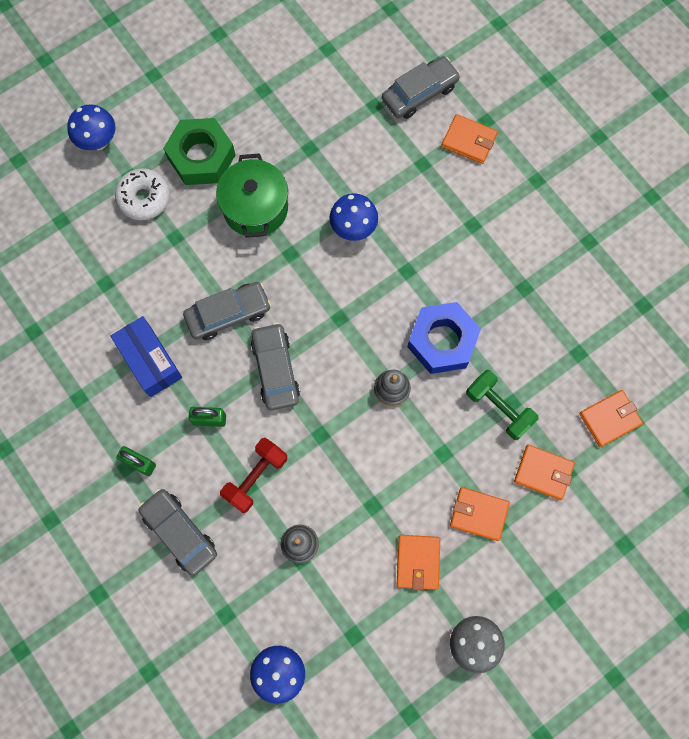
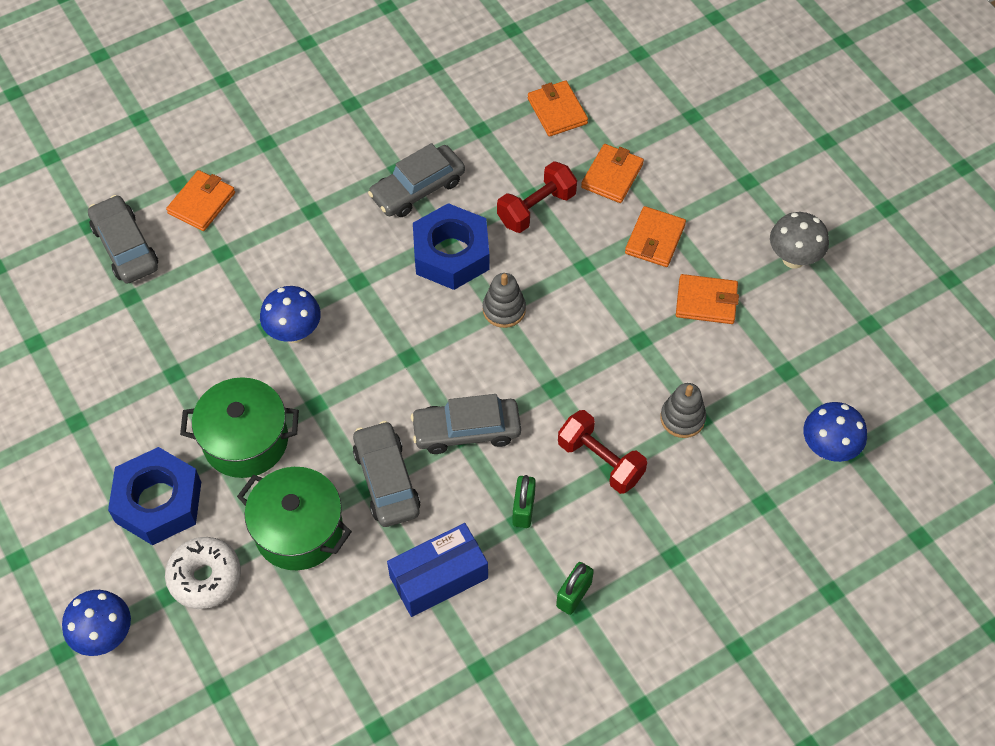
camera: 85 degrees left, 15 degrees down
(179, 532) = (664, 550): grey car -> grey car (417, 189)
(183, 256) = (299, 530): none -> green pot
(201, 157) = (158, 502): green nut -> blue nut
(498, 408) = (536, 208): green dumbbell -> red dumbbell

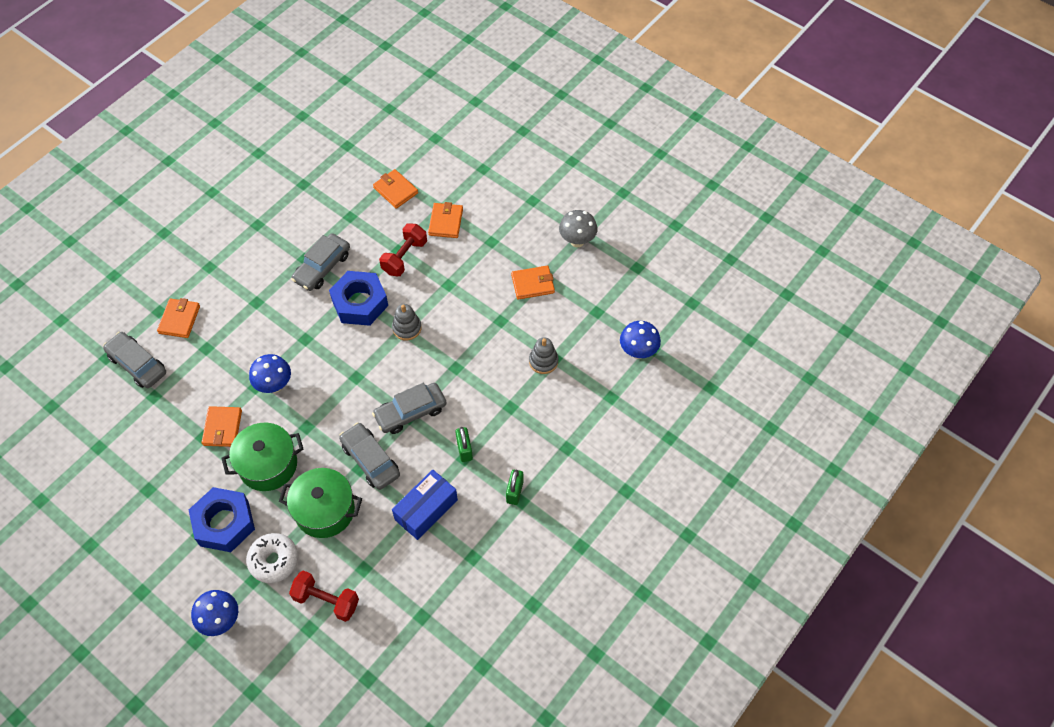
camera: 20 degrees left, 0 degrees up
(600, 461) = (502, 404): red dumbbell -> red dumbbell (326, 600)
(654, 239) = (487, 254): orange wallet -> orange wallet (222, 428)

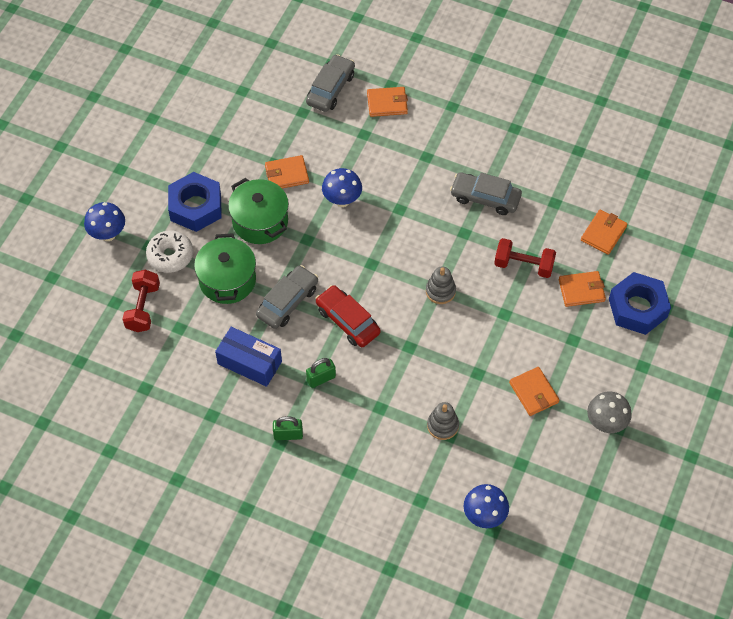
camera: 75 degrees right, 0 degrees up
(360, 303) = (455, 242): blue nut -> blue nut (638, 308)
(410, 412) = (348, 321): grey car -> red car

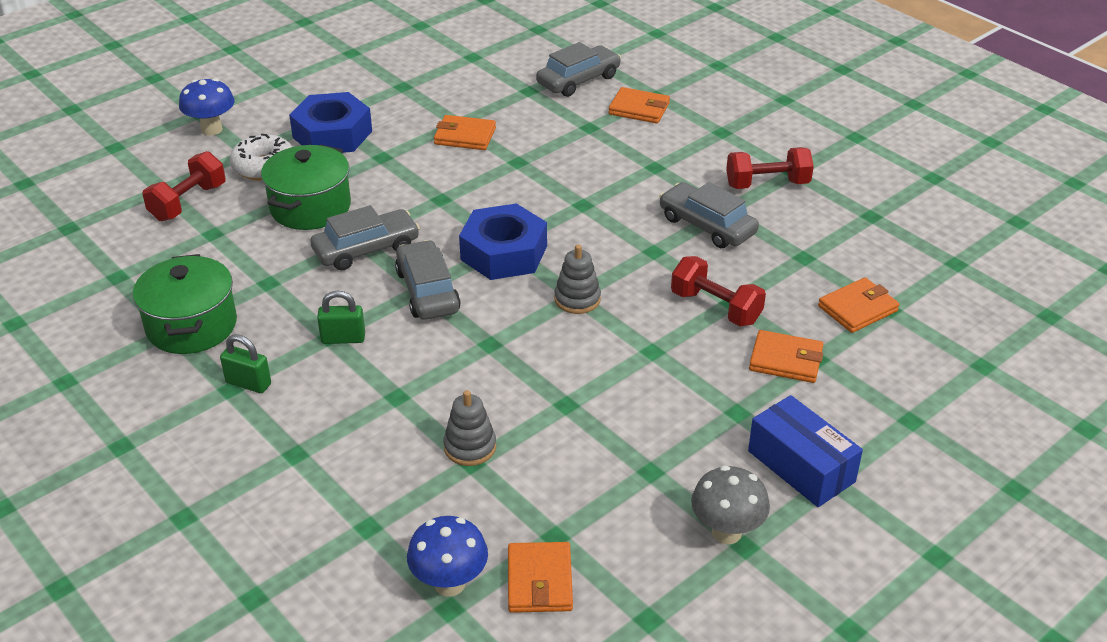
camera: 25 degrees right, 20 degrees down
(249, 363) = (266, 293): blue box -> blue box (801, 466)
(260, 221) = (397, 167): green pot -> green pot (192, 326)
(342, 200) = (514, 176): blue mushroom -> none
(348, 321) = (428, 291): red car -> grey car
(504, 146) = (767, 184): none -> red dumbbell
(533, 393) = (635, 454): orange wallet -> orange wallet (539, 581)
(638, 308) = (863, 407): blue nut -> blue nut (504, 253)

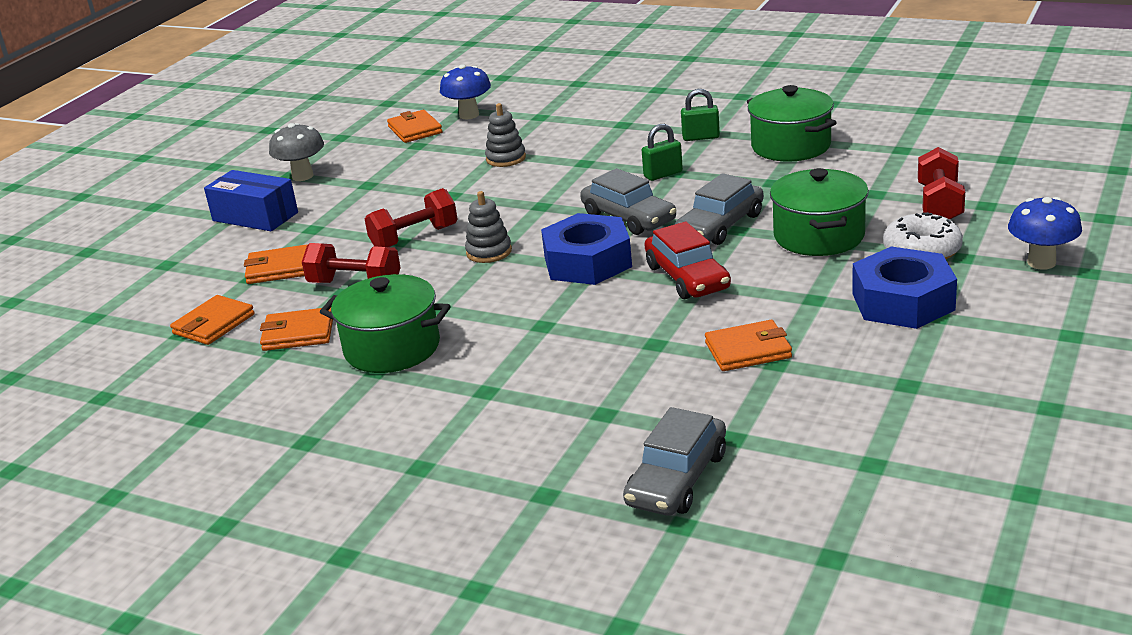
camera: 160 degrees right, 10 degrees down
(444, 207) = (687, 277): none -> red car
(639, 109) = (555, 462): orange wallet -> orange wallet (298, 333)
(707, 225) = (392, 348): grey car -> green pot
(767, 184) = (335, 415): red dumbbell -> red dumbbell (414, 238)

